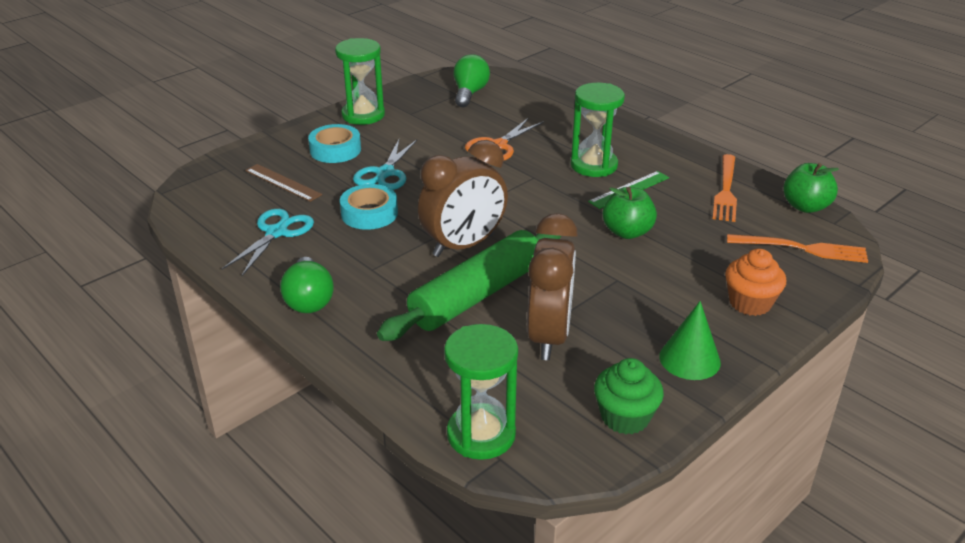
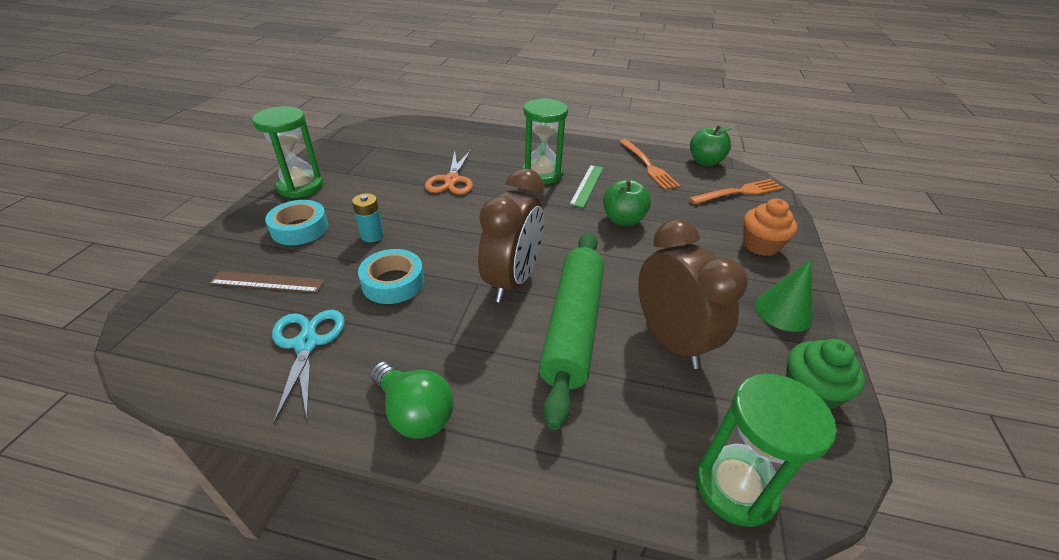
camera: 35 degrees left, 5 degrees up
(385, 173) = (372, 235): turquoise scissors -> turquoise battery
(469, 93) = (385, 143): green light bulb -> none

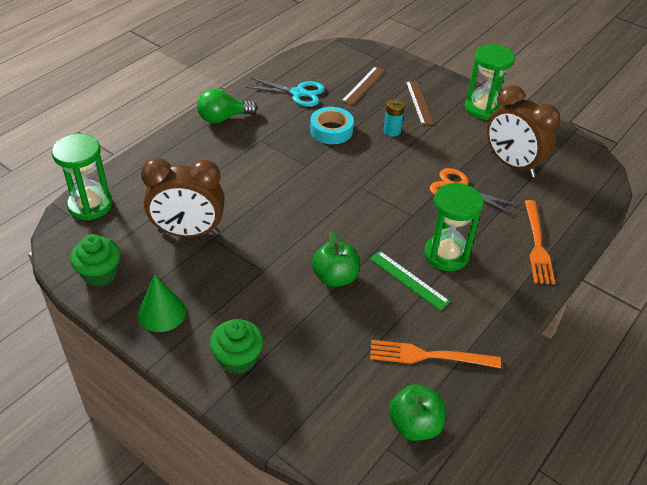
camera: 115 degrees right, 5 degrees up
(300, 228) = (419, 102): turquoise tape -> brown ruler
(512, 281) = (297, 181): brown clock -> brown clock (512, 164)
(573, 327) = (235, 193): green rolling pin -> none
(739, 192) = (331, 411): orange fork -> orange fork (537, 245)
(760, 245) = (237, 359): orange cupcake -> green cupcake

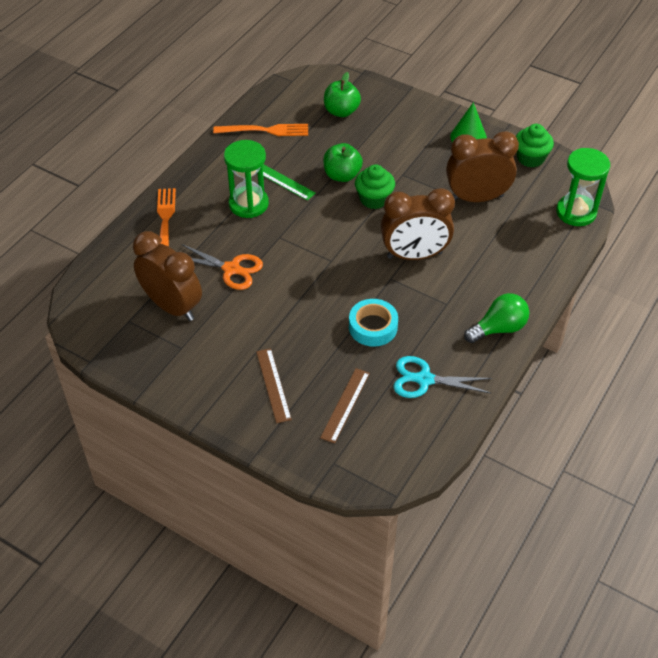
camera: 175 degrees right, 5 degrees up
(237, 359) = (401, 115): green cupcake -> green cupcake (374, 199)
(277, 182) = (414, 255): none -> brown clock
(392, 131) = (304, 335): turquoise battery -> none
(414, 425) = (275, 93): green apple -> green apple (341, 111)
(483, 108) = (194, 385): green hourglass -> none

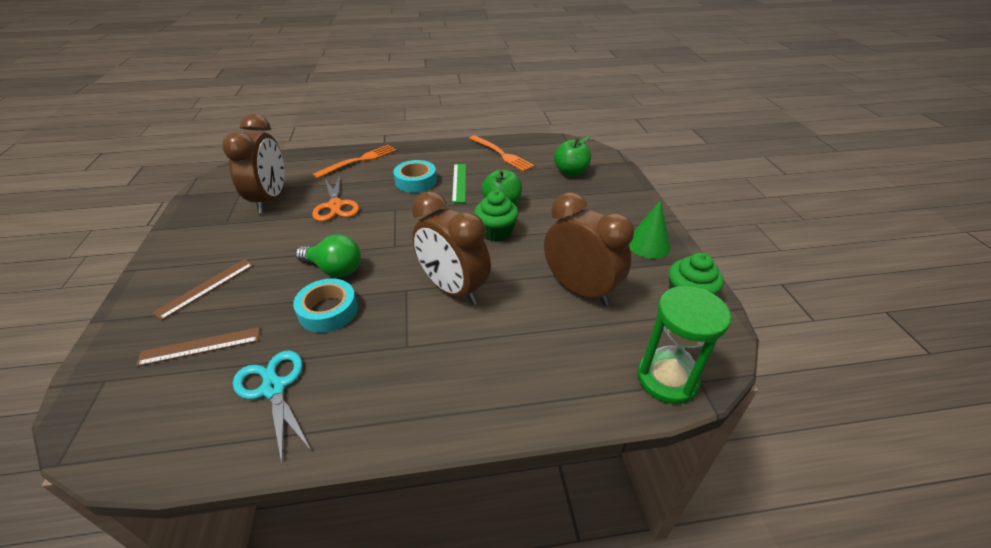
camera: 50 degrees right, 10 degrees down
(248, 204) = (416, 181): green hourglass -> turquoise tape
(498, 328) = (405, 411): green light bulb -> green light bulb (334, 269)

